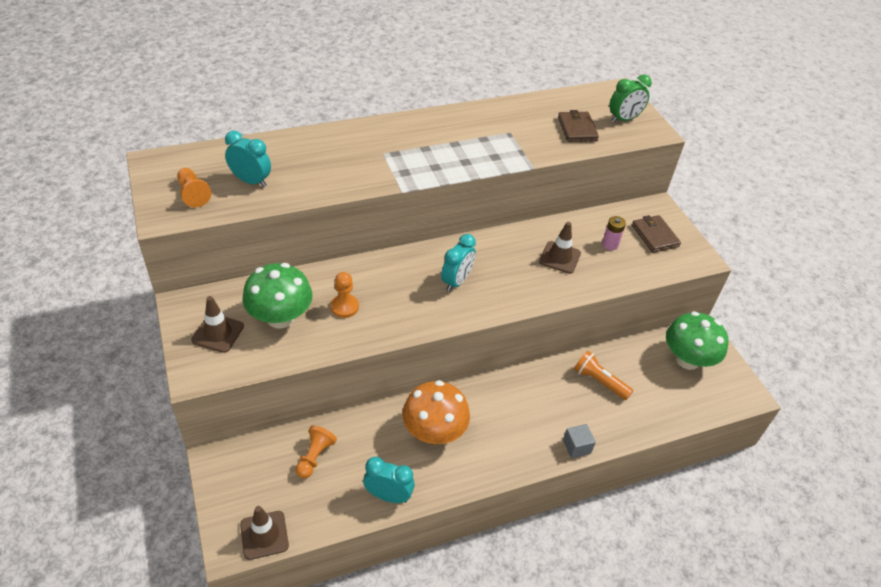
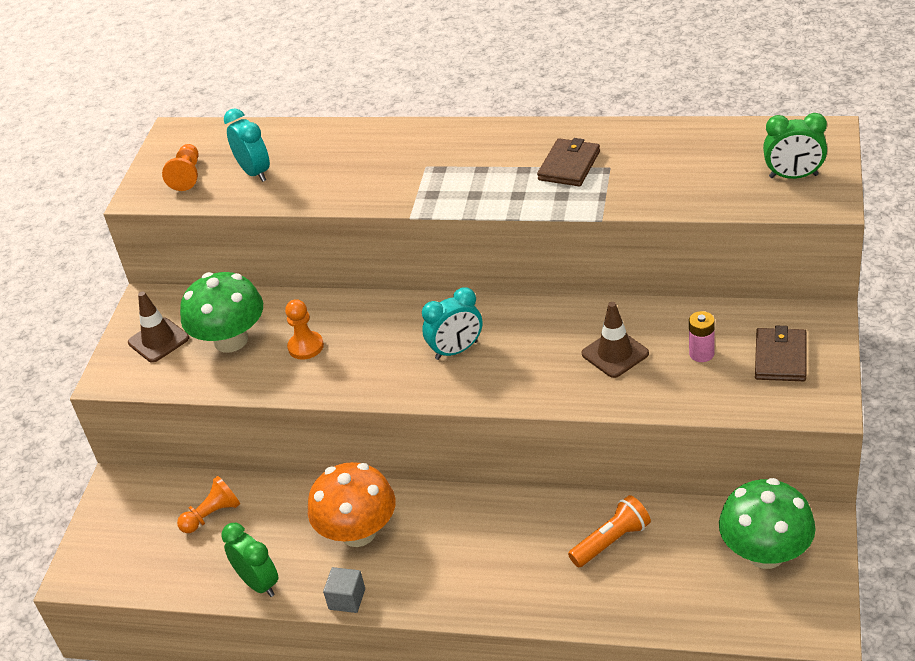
camera: 40 degrees right, 5 degrees down
(264, 535) = (111, 576): brown traffic cone -> none
(388, 496) = (258, 583): turquoise clock -> green clock
(576, 447) = (517, 609): grey cube -> grey cube (347, 599)
(577, 129) = (709, 178): brown wallet -> brown wallet (569, 165)
(599, 381) = (611, 541): orange flashlight -> orange flashlight turned 75 degrees clockwise

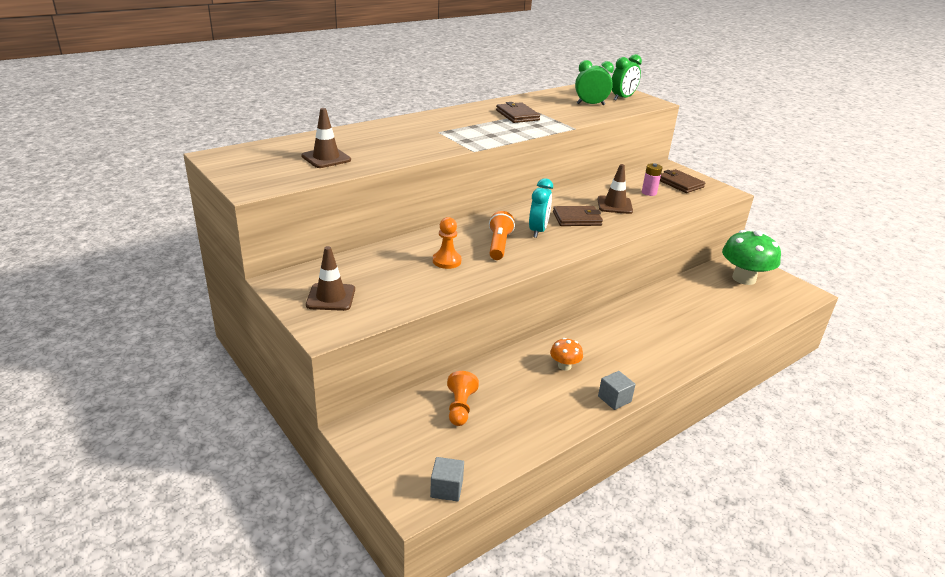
camera: 55 degrees left, 10 degrees down
(106, 581) = (446, 489): none -> grey cube
(187, 176) = (273, 171): orange pawn -> none
(231, 340) = (388, 277): green mushroom -> none
(254, 172) = (326, 158): turquoise clock -> brown traffic cone
(258, 583) = (552, 423): green clock -> green clock (590, 104)
(358, 532) = (564, 366): orange mushroom -> orange mushroom, size x0.48
(530, 353) = (577, 219): none -> brown wallet
(611, 541) = (684, 305): orange flashlight -> orange flashlight (499, 245)

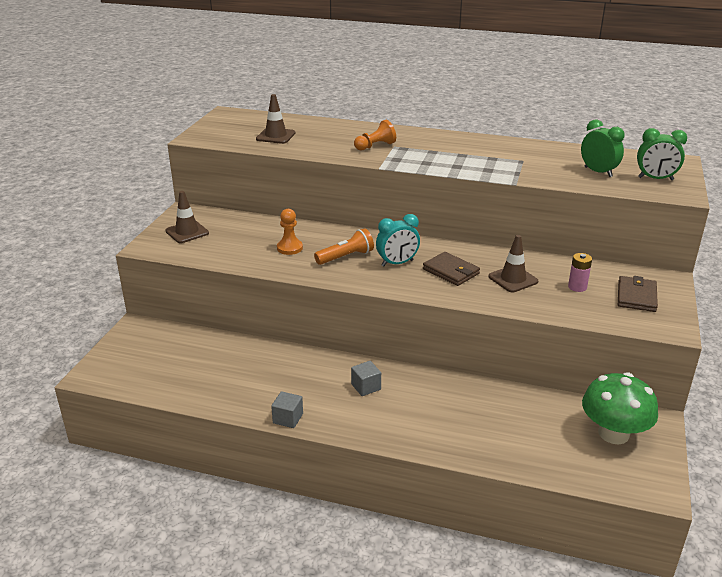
camera: 55 degrees right, 0 degrees up
(446, 489) = (111, 382): grey cube -> grey cube (366, 387)
(460, 407) = (199, 353): orange pawn -> orange pawn (375, 146)
(517, 115) = (494, 156): brown wallet -> none
(564, 366) = (304, 378): orange mushroom -> none

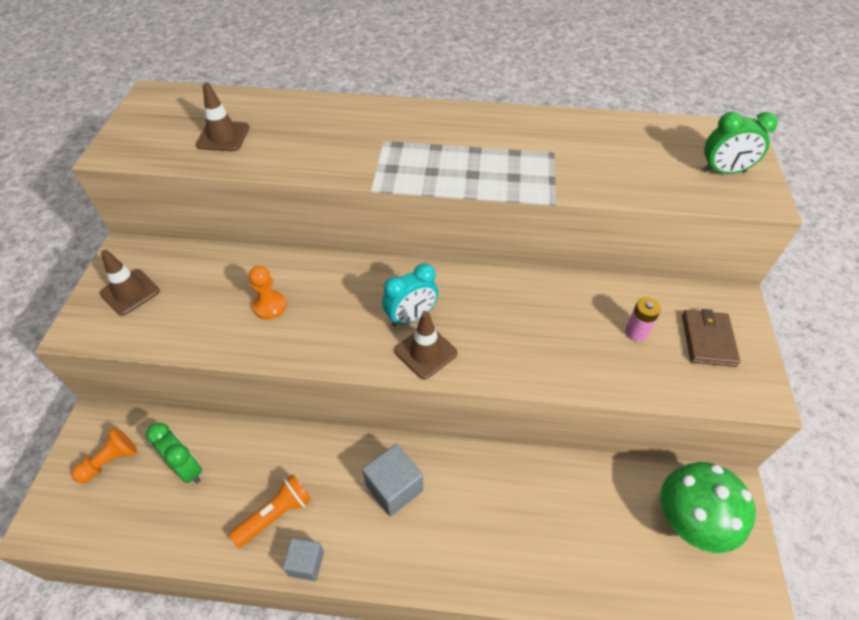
camera: 10 degrees left, 20 degrees up
(346, 257) = (344, 314): orange flashlight -> orange flashlight (276, 514)
(366, 387) = (394, 487): grey cube -> grey cube, size x1.55
(375, 146) = (359, 143): orange pawn -> orange pawn (111, 461)
(451, 271) = (480, 324): brown wallet -> none
(513, 279) = (557, 328): brown traffic cone -> brown traffic cone (425, 352)
(598, 172) = (651, 166): green clock -> green clock (187, 468)

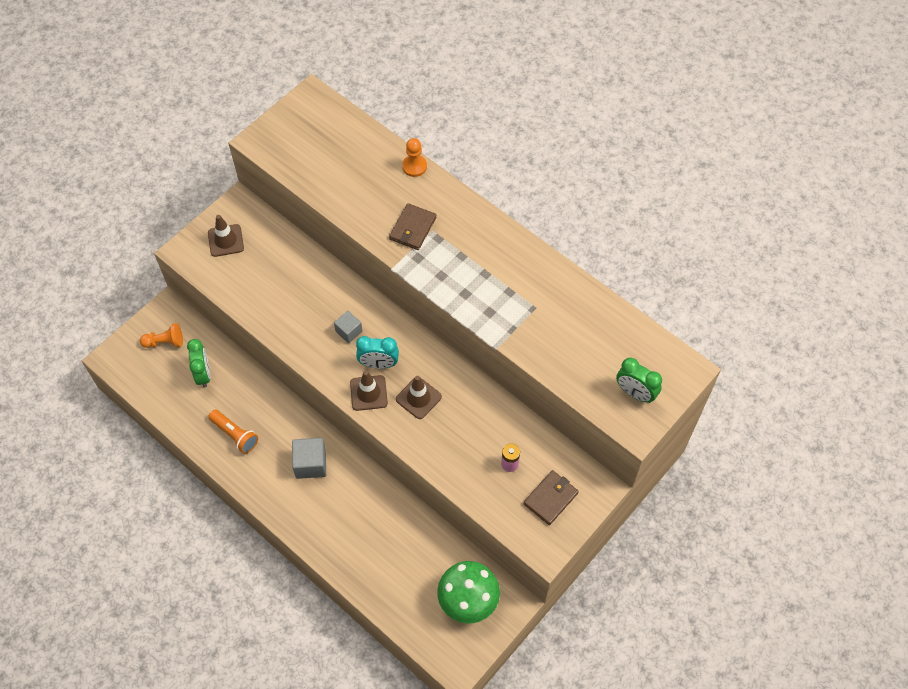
camera: 35 degrees right, 10 degrees up
(223, 136) = (332, 166): brown traffic cone -> brown traffic cone (418, 398)
(270, 306) = (300, 302): orange pawn -> orange pawn (414, 166)
(276, 514) = (235, 435): orange flashlight -> orange flashlight turned 45 degrees clockwise
(306, 563) = (234, 473): grey cube -> grey cube (349, 331)
(362, 148) = (412, 228): none -> brown wallet

